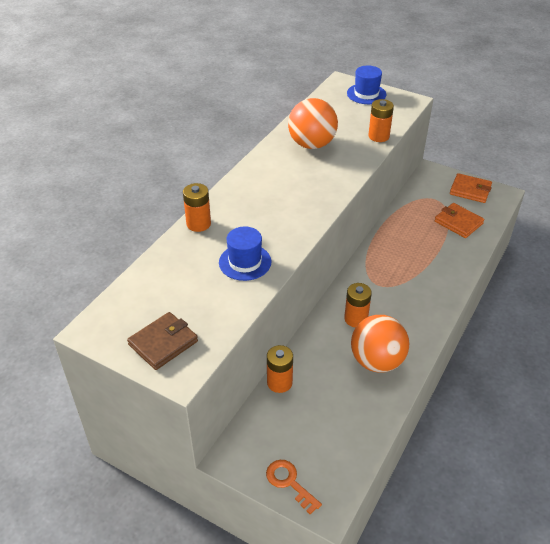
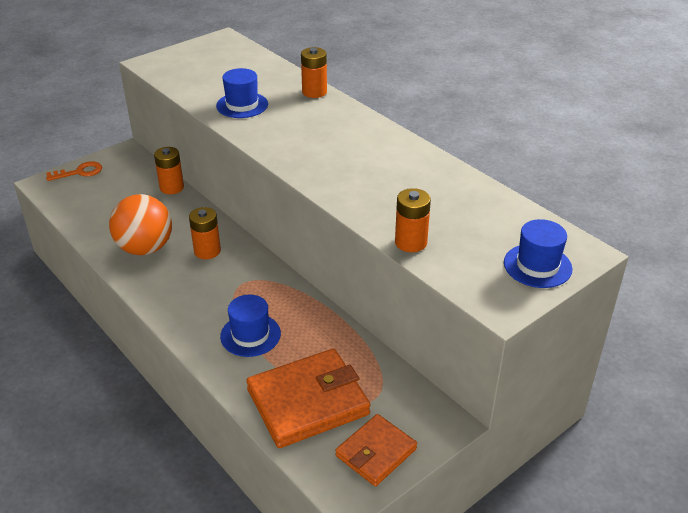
camera: 110 degrees right, 5 degrees down
(163, 343) = (183, 60): brown wallet -> none
(312, 144) = (418, 183): orange ball -> none
(426, 263) = (250, 335): none -> blue hat
(458, 222) = (308, 402): orange wallet -> orange wallet, size x1.66

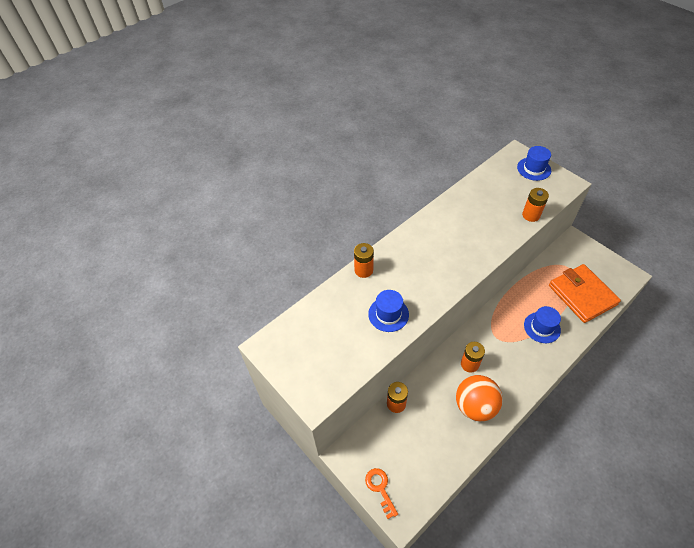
camera: 90 degrees left, 15 degrees up
(376, 452) = (602, 266): orange wallet -> none

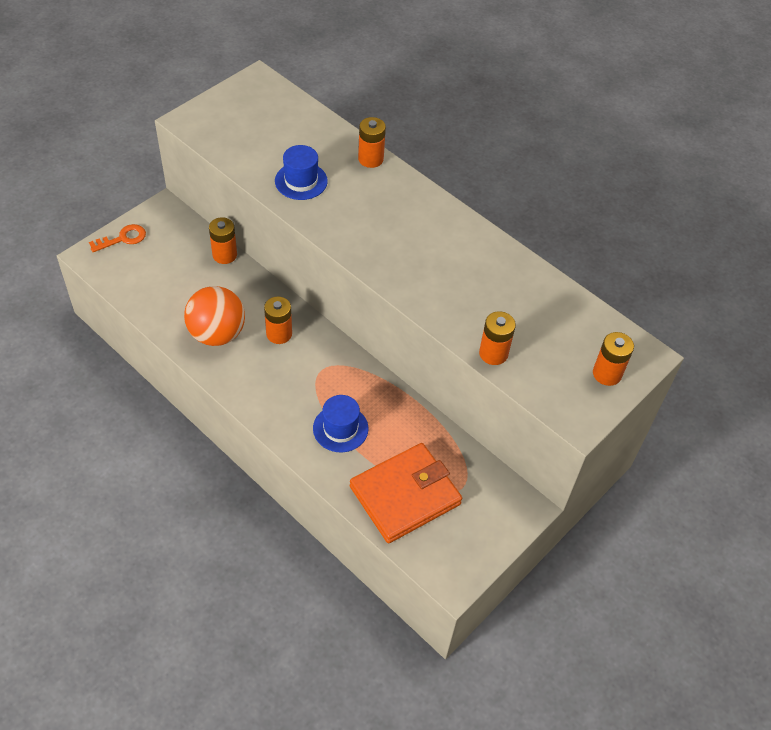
camera: 80 degrees right, 0 degrees up
(534, 169) = (607, 374): blue hat -> orange battery

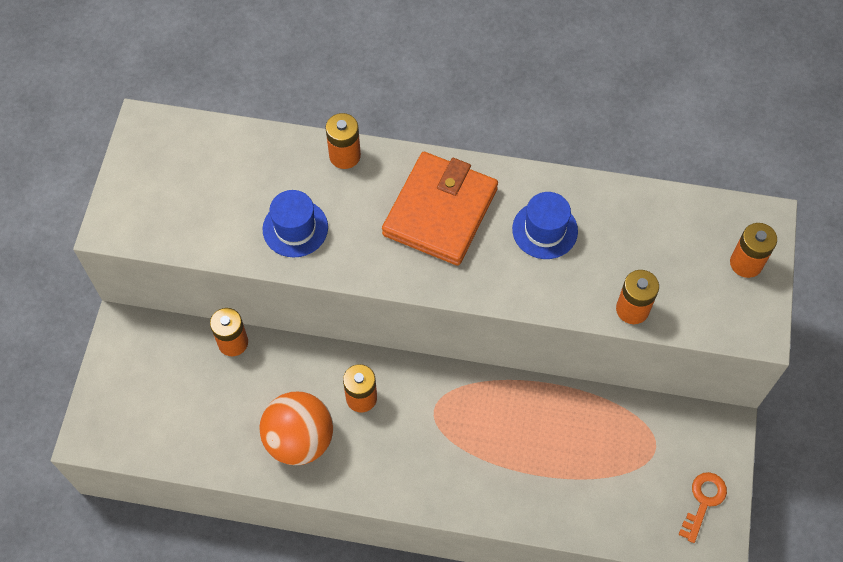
camera: 30 degrees left, 10 degrees up
(123, 238) = (108, 393): orange key -> orange key (703, 501)
(340, 428) = (501, 462): blue hat -> blue hat (545, 230)
(405, 495) = (612, 491): orange wallet -> orange wallet (440, 212)

